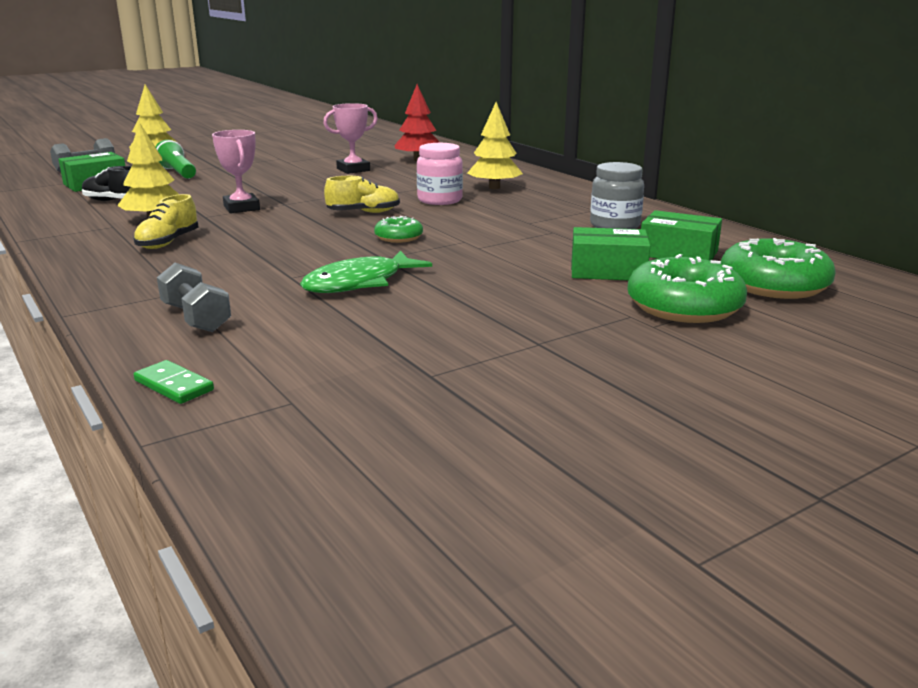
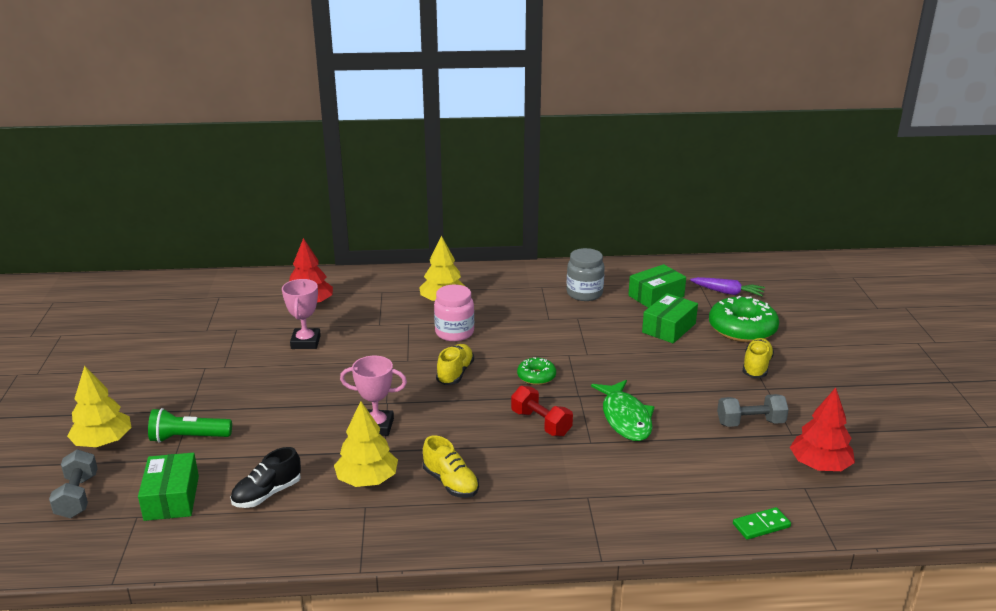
camera: 60 degrees left, 5 degrees up
(196, 318) = (649, 498): grey dumbbell -> grey dumbbell (750, 423)
(307, 253) = (541, 423): none -> red dumbbell
(362, 405) = (819, 465): none -> red tree
(589, 329) = (756, 367): none -> yellow shoe
(773, 285) = (727, 292): green donut -> purple carrot

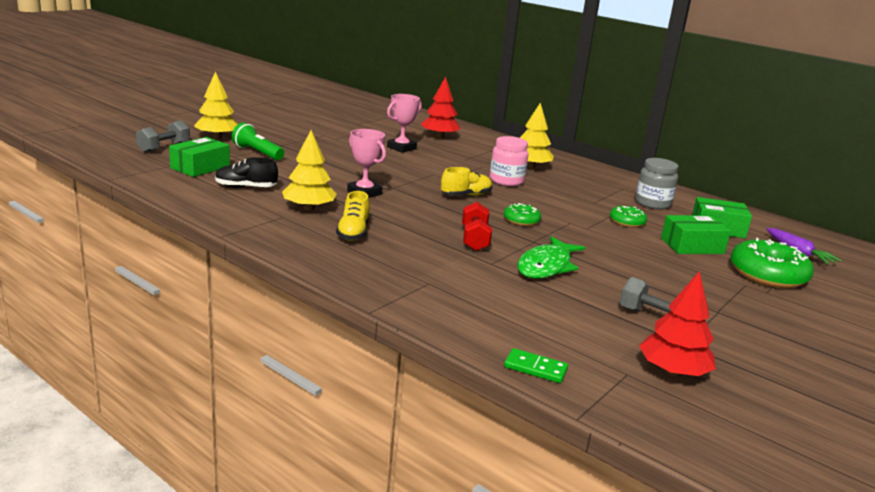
camera: 40 degrees right, 5 degrees down
(599, 328) = (627, 222): none -> green donut
(756, 367) = (734, 297): yellow shoe -> none

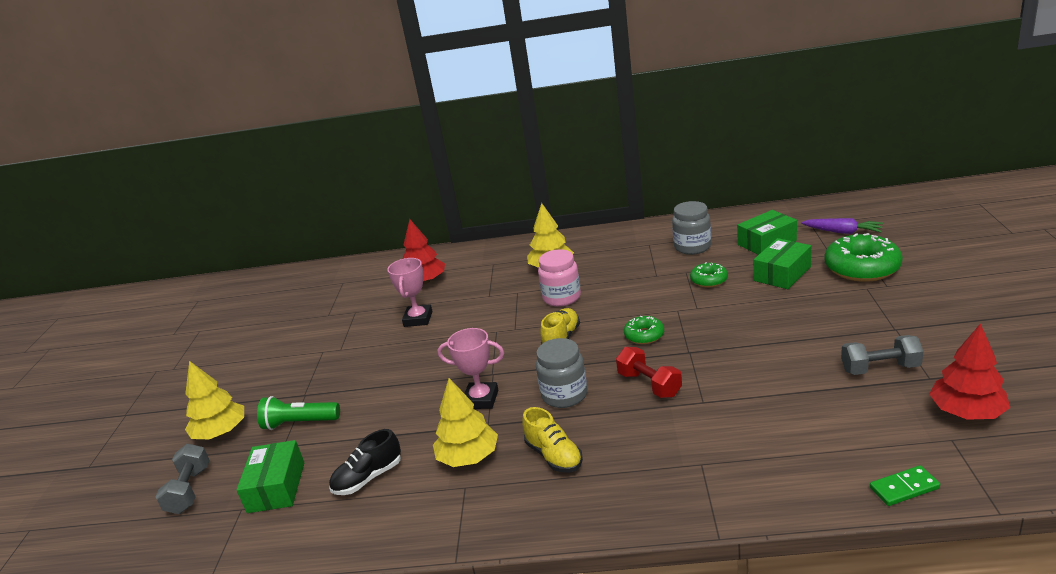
camera: 30 degrees left, 5 degrees up
(414, 216) = (564, 395): none -> grey jar
(546, 266) = (740, 373): green fish -> none

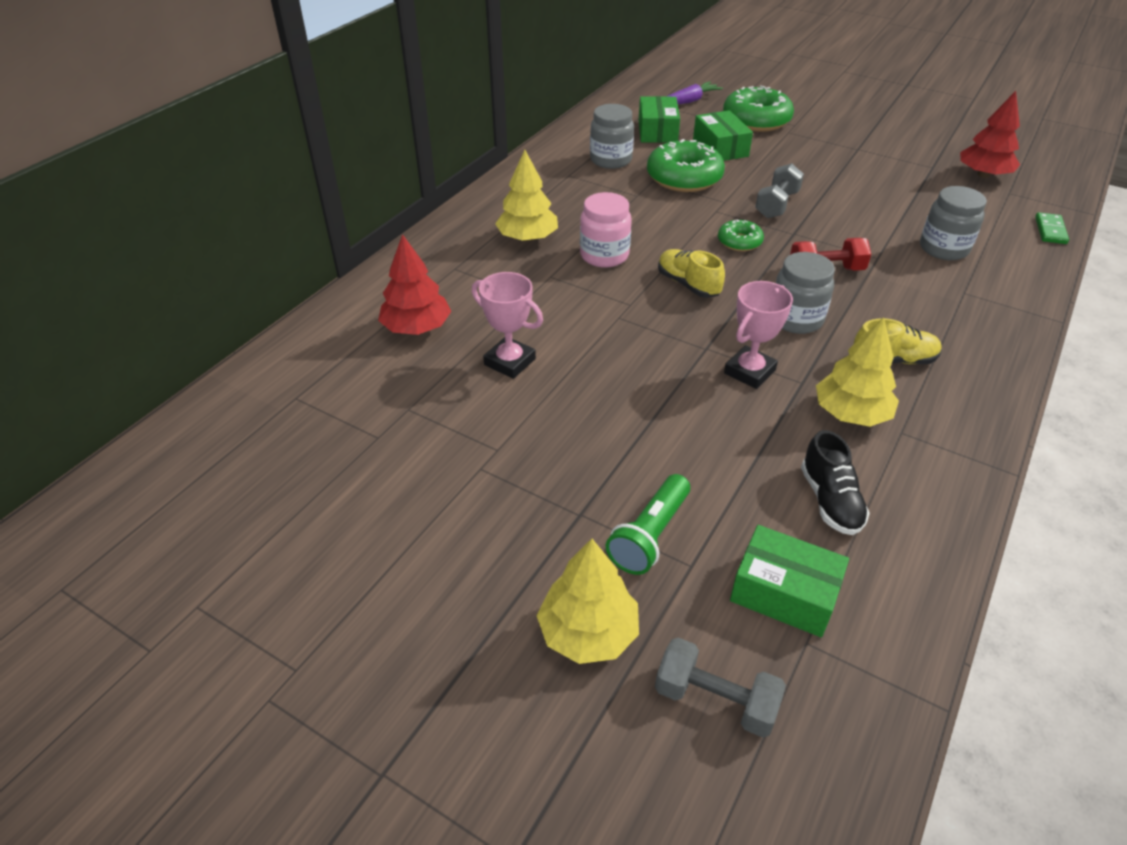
camera: 65 degrees left, 15 degrees up
(709, 280) = (684, 178): green donut -> green donut, size x1.88
(766, 431) = (943, 249): none -> grey jar
(880, 368) = (904, 176): grey dumbbell -> grey dumbbell (777, 205)

